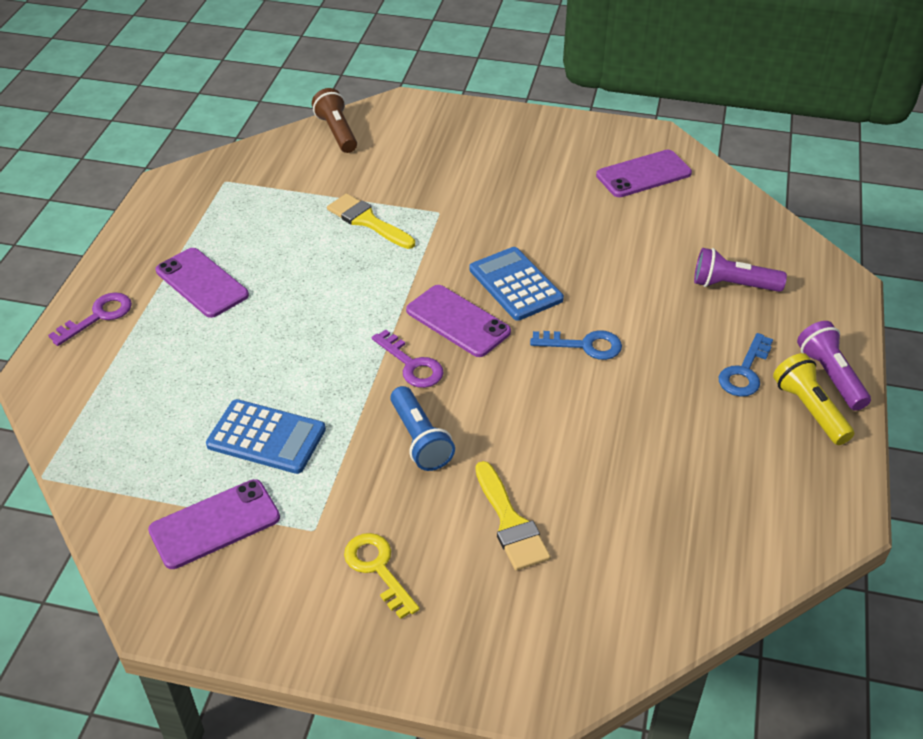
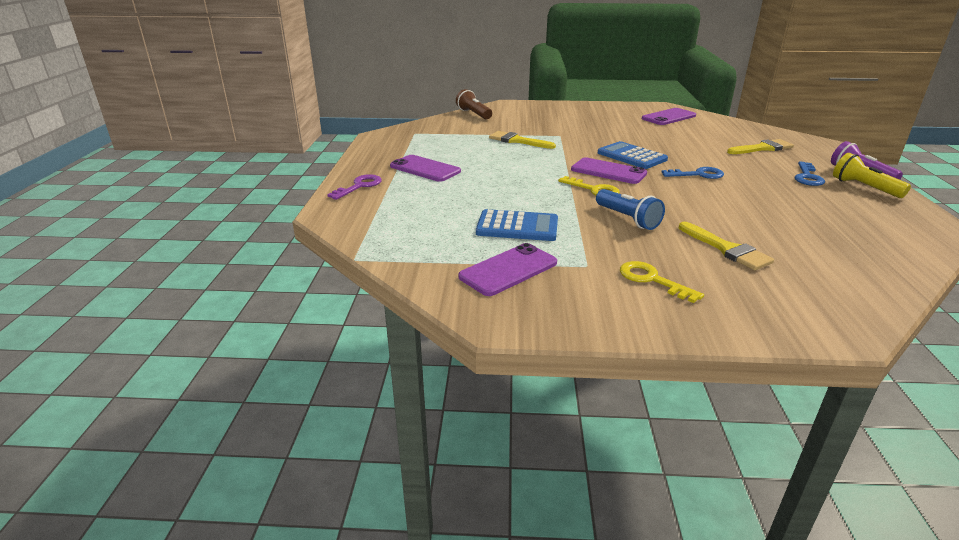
camera: 10 degrees left, 15 degrees down
(412, 365) = (594, 190): purple key -> yellow key
(733, 285) = (762, 148): purple flashlight -> yellow brush

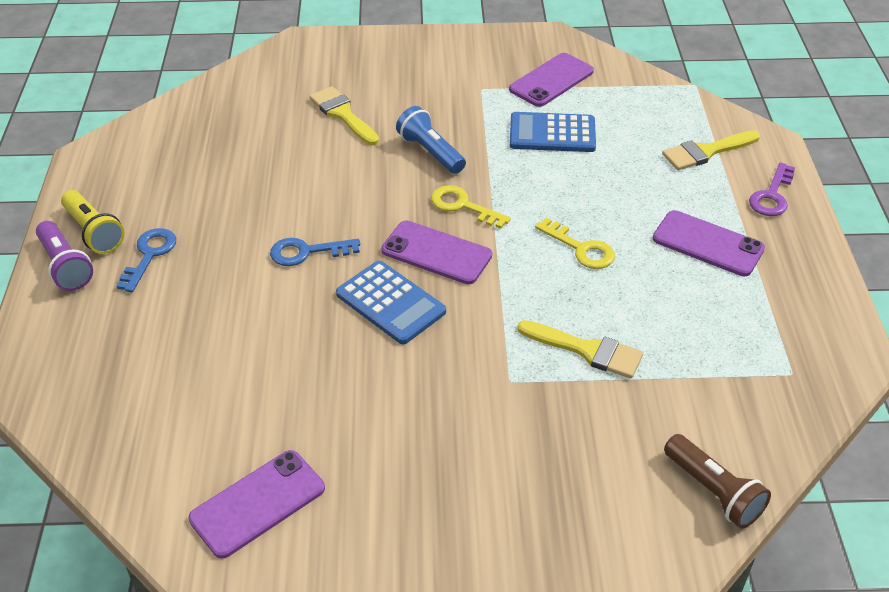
camera: 175 degrees right, 15 degrees up
(652, 280) = (426, 77): yellow key -> yellow key (581, 249)
(762, 148) = (149, 348): yellow brush -> yellow brush (706, 152)

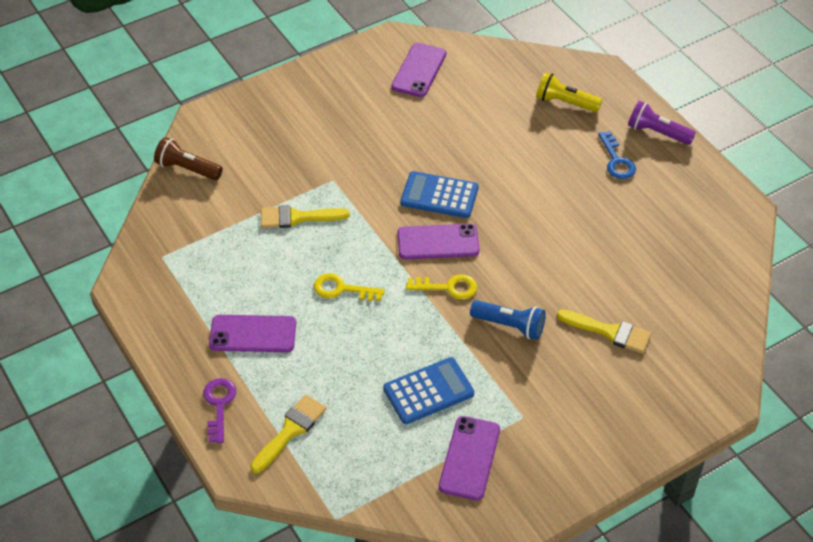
camera: 150 degrees right, 5 degrees up
(94, 232) = (669, 159): yellow flashlight -> yellow flashlight (565, 102)
(306, 252) = (522, 205): blue key -> none

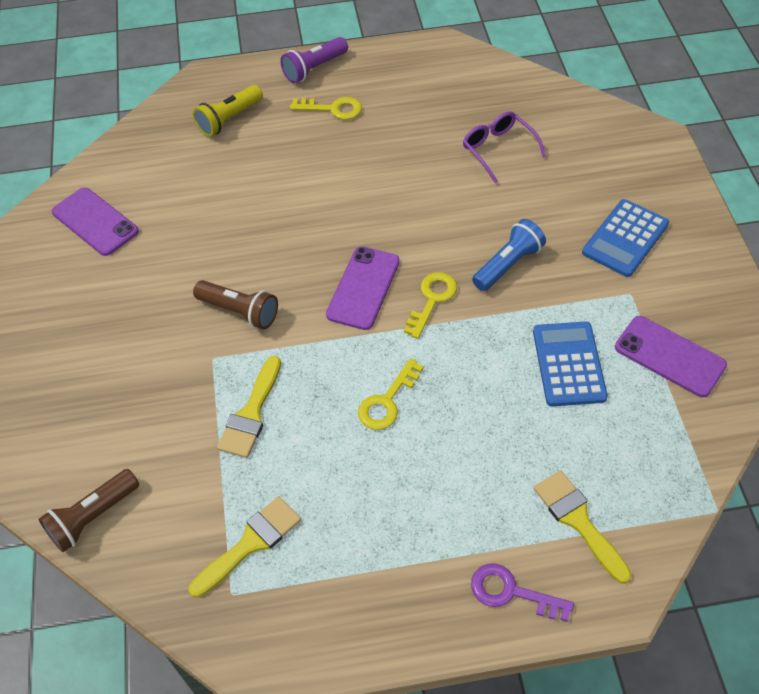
camera: 65 degrees left, 5 degrees up
(253, 334) = (414, 519): purple phone -> none
(380, 179) = (239, 311): none -> brown flashlight
(439, 195) = (296, 265): blue calculator -> blue calculator (625, 238)
(610, 332) = (549, 190): yellow brush -> yellow brush (251, 543)
(617, 161) = (333, 109): blue key -> yellow key
(637, 284) = (498, 149): none -> purple glasses

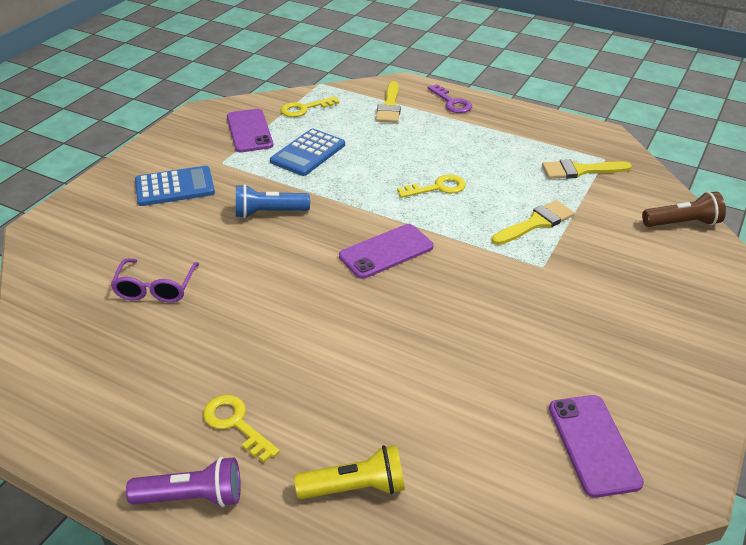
camera: 145 degrees left, 15 degrees down
(239, 311) = (497, 285): brown flashlight -> none
(432, 299) = (346, 220): yellow key -> yellow key (304, 109)

